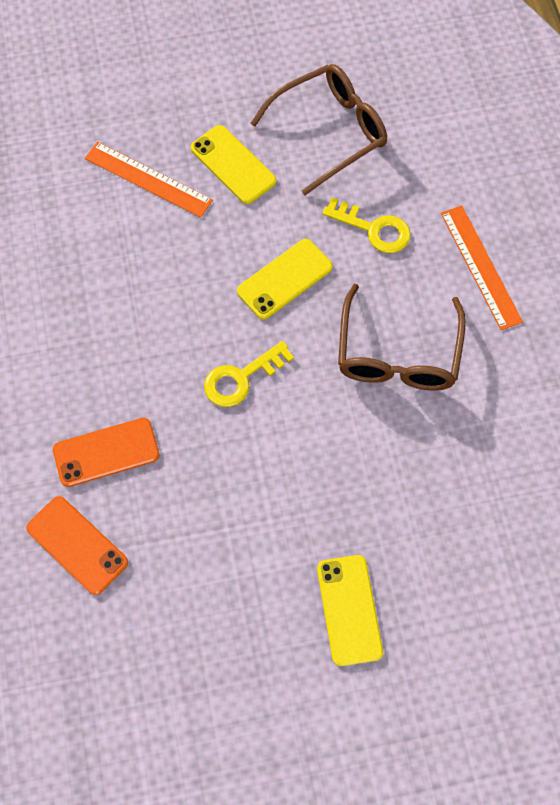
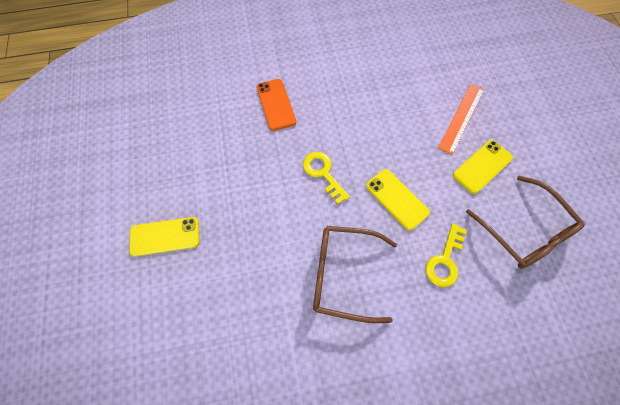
camera: 90 degrees right, 0 degrees up
(77, 545) = (222, 94): orange phone -> none
(480, 266) = (422, 343): orange ruler -> none

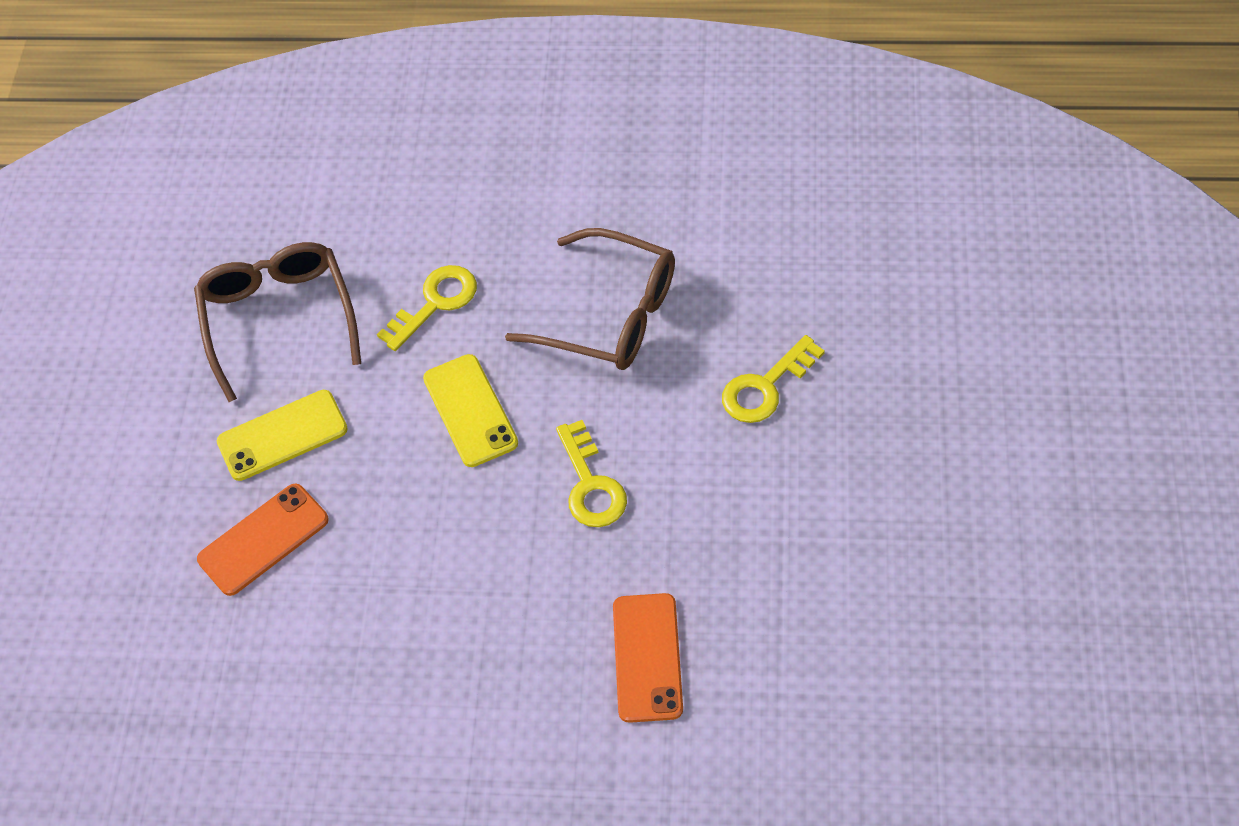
camera: 160 degrees left, 10 degrees down
(165, 236) = (912, 431): yellow phone -> none
(246, 246) = (766, 386): none -> yellow key
(461, 118) = (263, 539): orange ruler -> orange phone

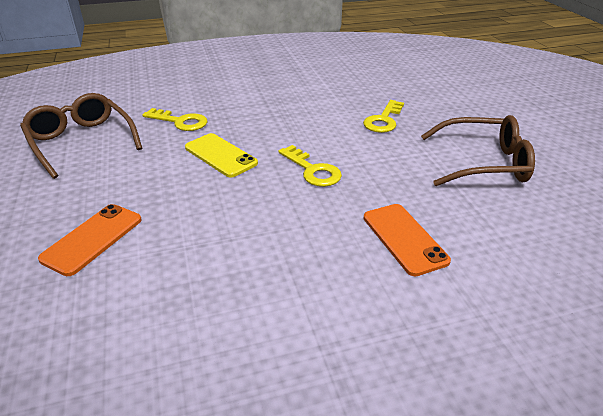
camera: 25 degrees left, 20 degrees down
(282, 436) = (96, 187): yellow phone -> none
(435, 303) = (180, 122): yellow key -> yellow key turned 90 degrees clockwise
(609, 315) = (282, 111): brown glasses -> brown glasses (483, 163)

